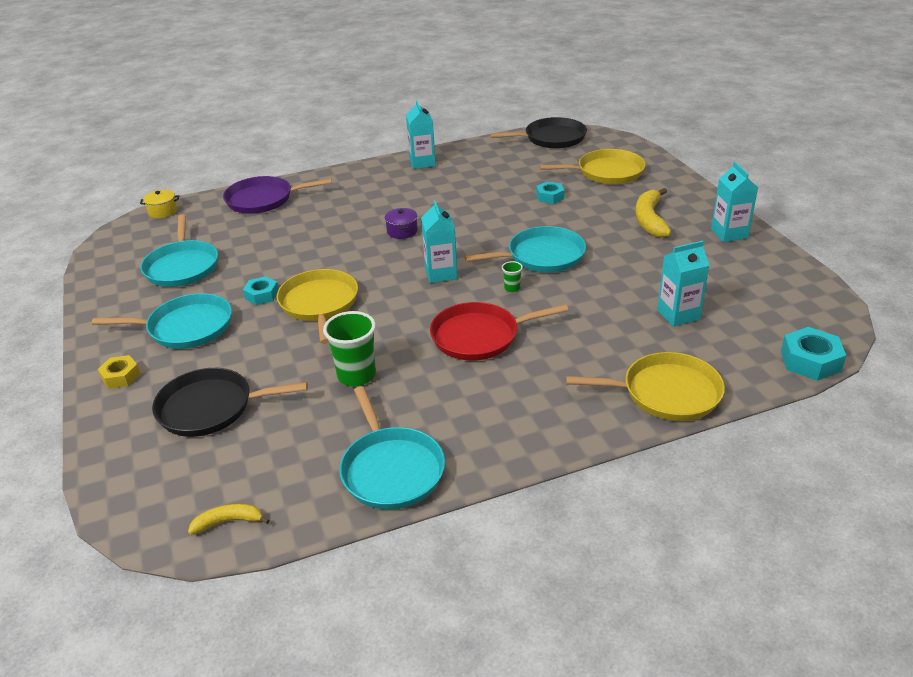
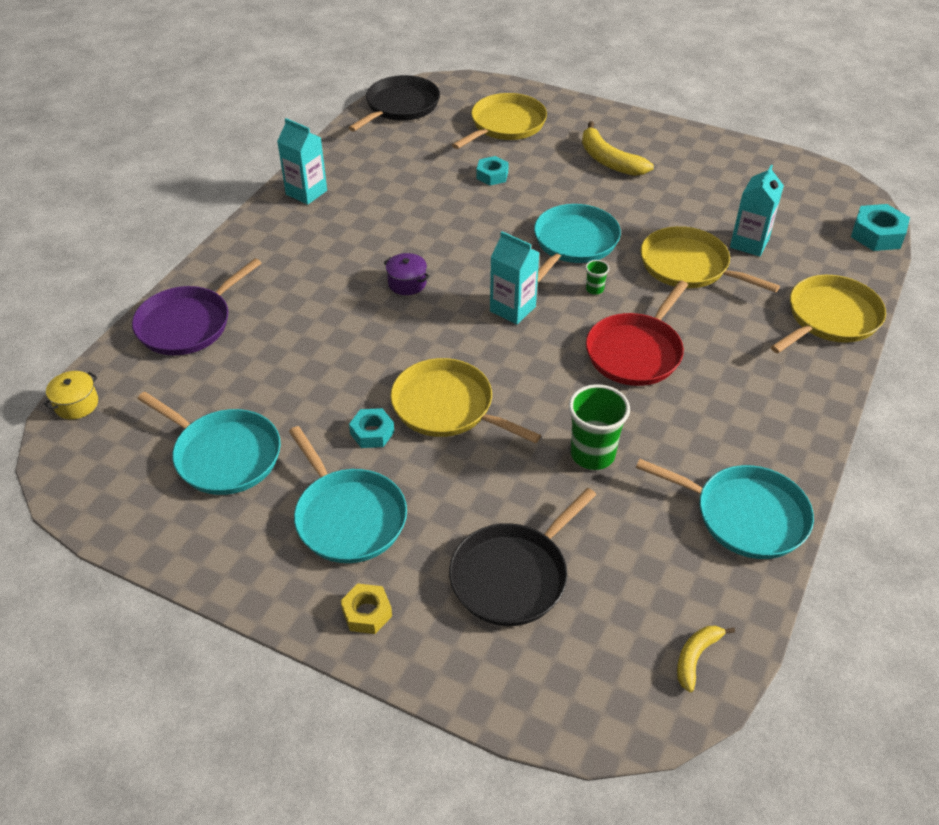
camera: 45 degrees left, 10 degrees up
(186, 327) = (348, 517): turquoise pan -> turquoise pan turned 105 degrees clockwise
(603, 306) = (688, 266): none -> yellow pan
(729, 233) = (685, 145): turquoise carton -> none

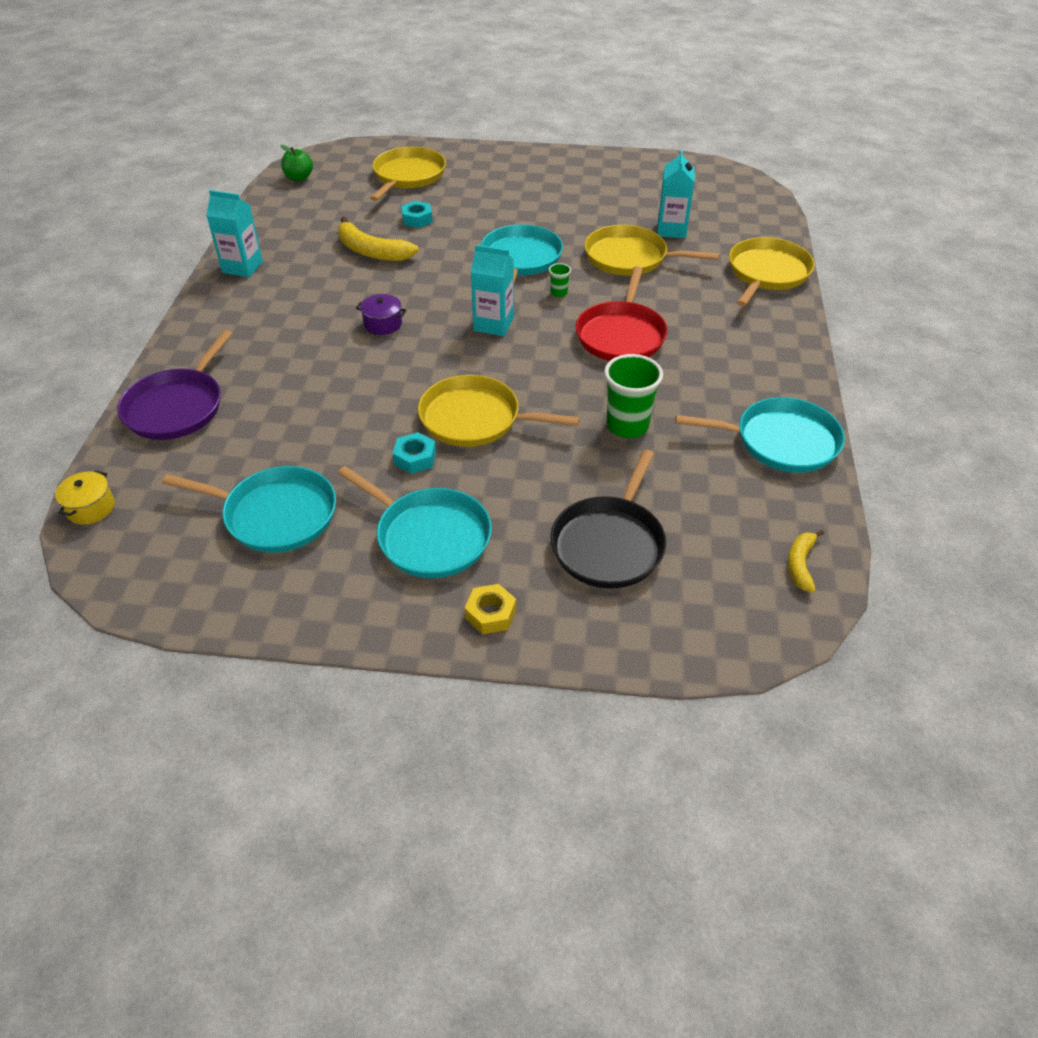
camera: 20 degrees left, 0 degrees up
(400, 106) = (299, 178): black pan -> green apple
(609, 160) = (517, 188): yellow banana -> yellow banana (372, 251)
(877, 234) = (770, 203): turquoise nut -> none

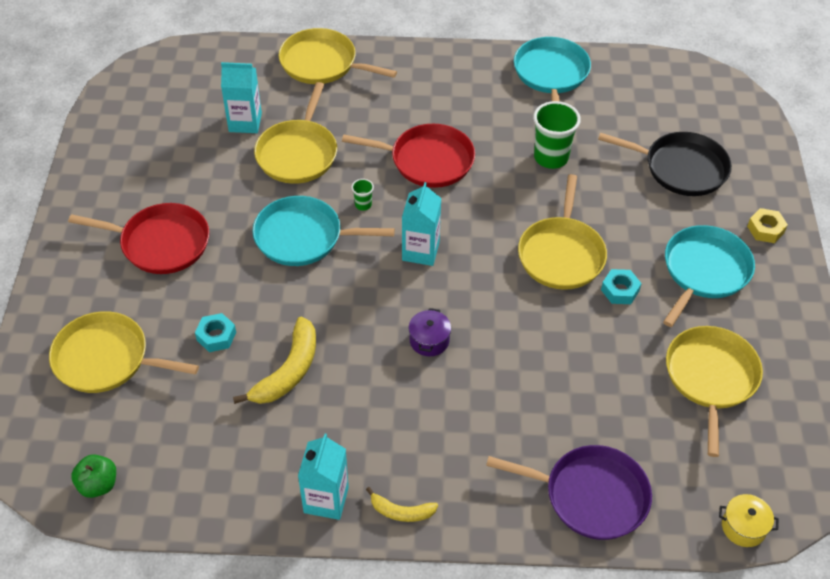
camera: 95 degrees left, 5 degrees up
(275, 514) = (710, 378): turquoise pan -> yellow pan
(522, 193) = (161, 243): none -> red pan
(800, 564) = (671, 76): yellow banana -> yellow banana (401, 512)

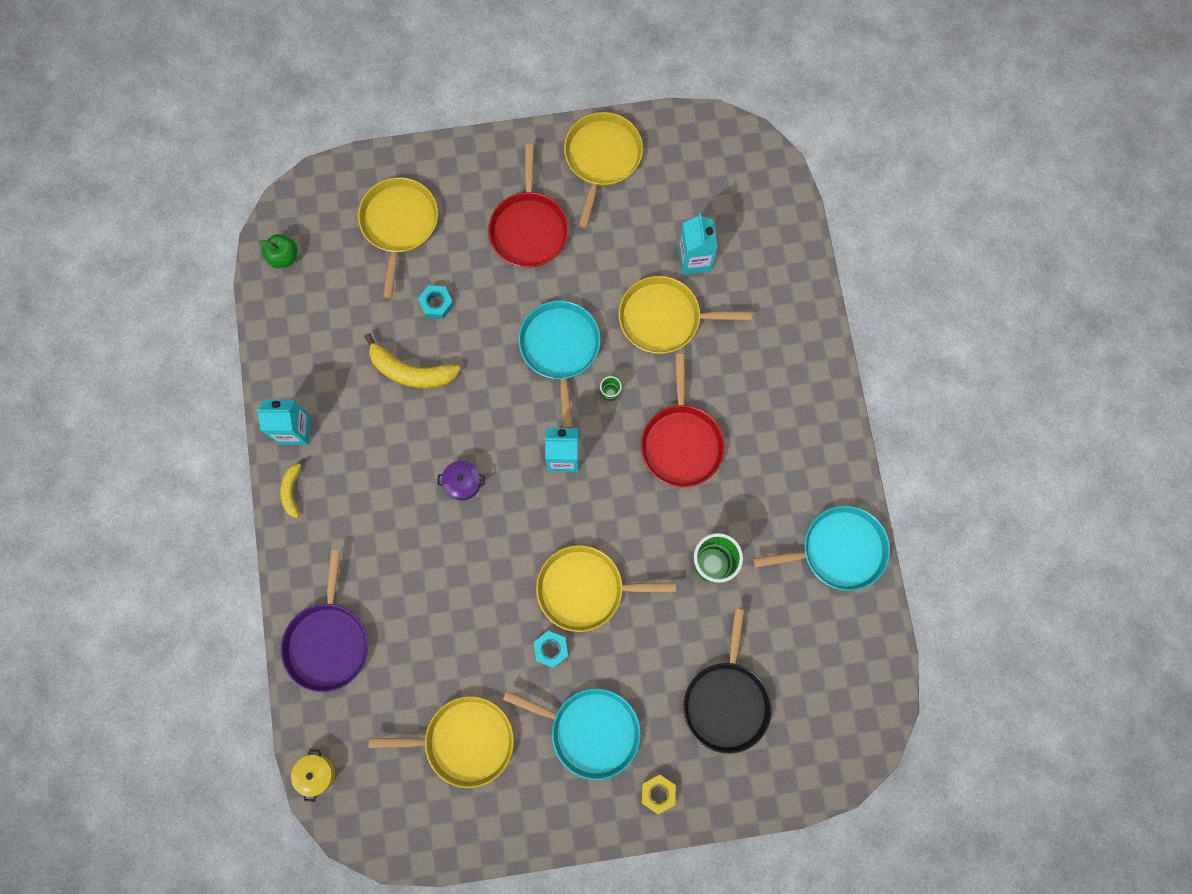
camera: 80 degrees right, 25 degrees up
(322, 63) = (797, 311): yellow pan -> yellow pan (602, 158)

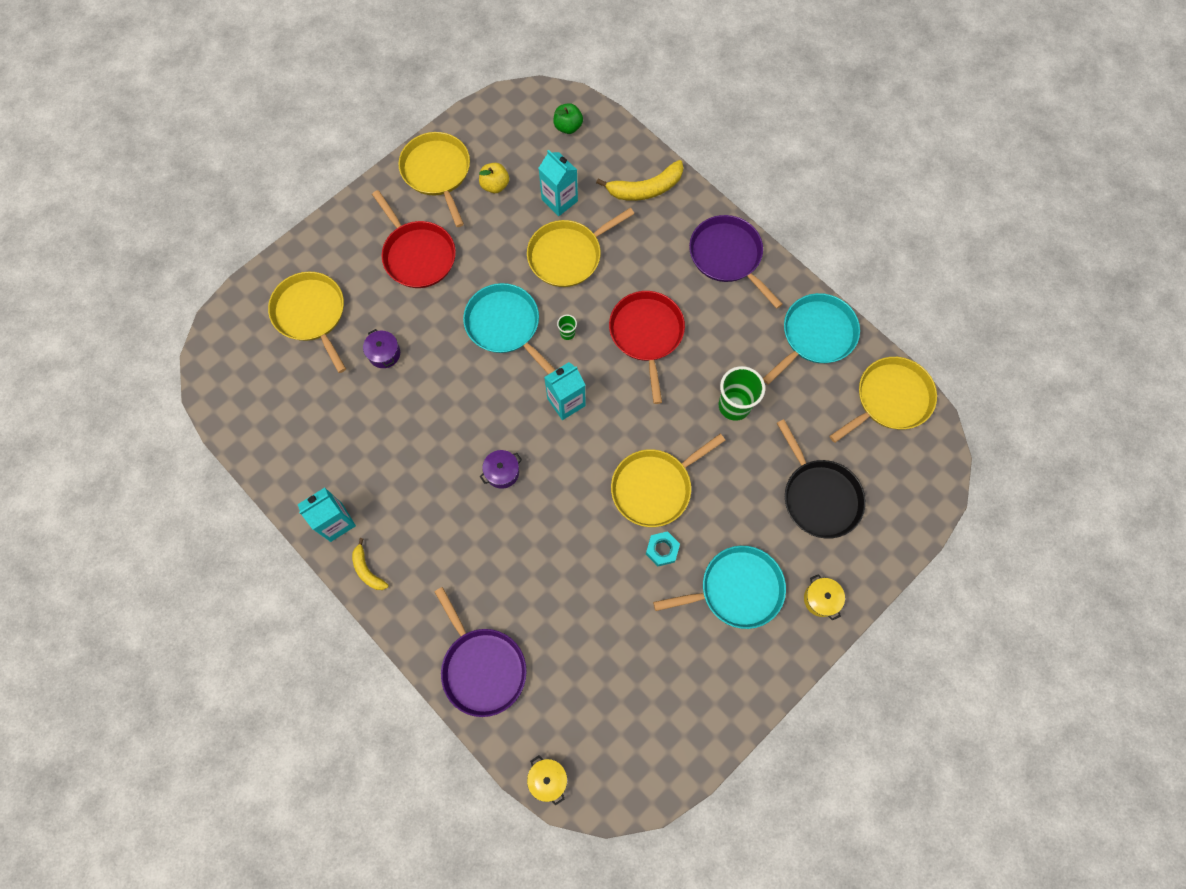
camera: 35 degrees left, 5 degrees down
(284, 257) = (232, 396): green apple -> green apple (568, 127)
(411, 371) = (400, 416): yellow banana -> yellow banana (645, 189)
(436, 304) = (384, 353): turquoise nut -> purple pot
(464, 741) = (647, 666): yellow pan -> yellow pan (890, 399)
(645, 205) = (495, 185): none -> yellow apple
(658, 793) = (821, 599): yellow nut -> yellow pot
(681, 442) = (646, 334): red pan -> red pan turned 150 degrees counterclockwise
(812, 418) = (727, 256): none -> purple pan

